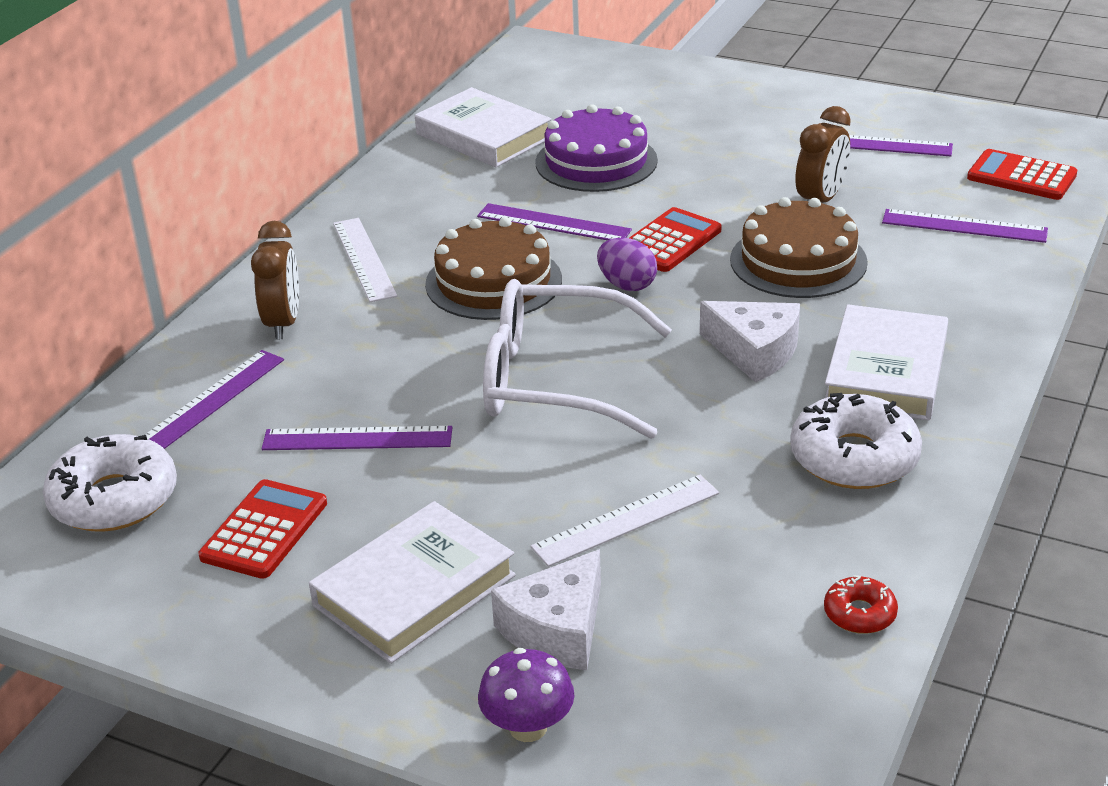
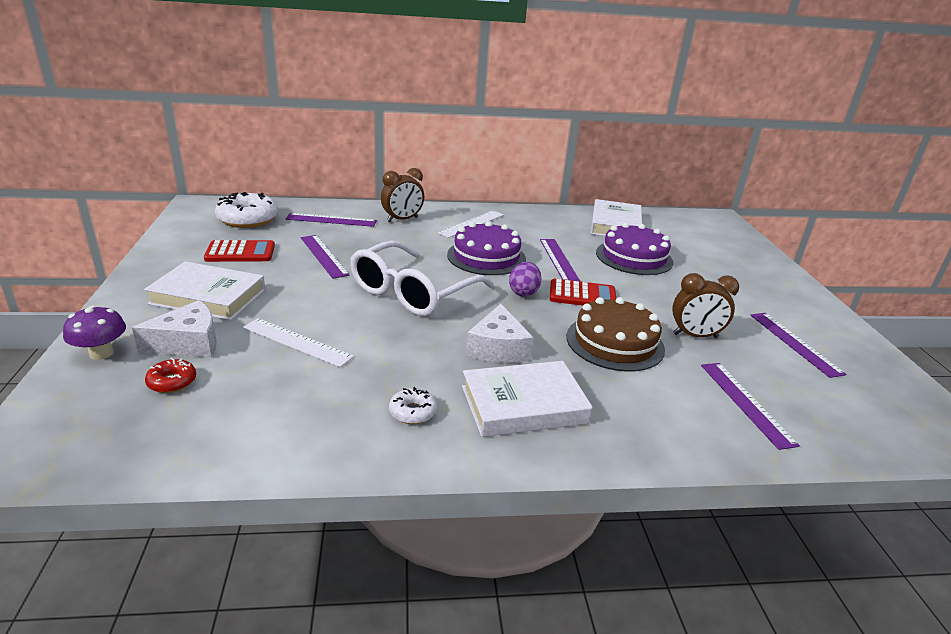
camera: 55 degrees right, 5 degrees down
(493, 282) = (486, 257): brown cake -> purple cake
(555, 380) = (413, 292): white glasses -> white glasses turned 120 degrees counterclockwise
(557, 629) = (188, 343): white cheese -> white cheese turned 150 degrees clockwise
(854, 457) = (412, 412): white donut -> white donut, size x0.50
(859, 613) = (239, 451): red donut -> red donut (172, 382)
(1021, 176) = (854, 418): red calculator -> none

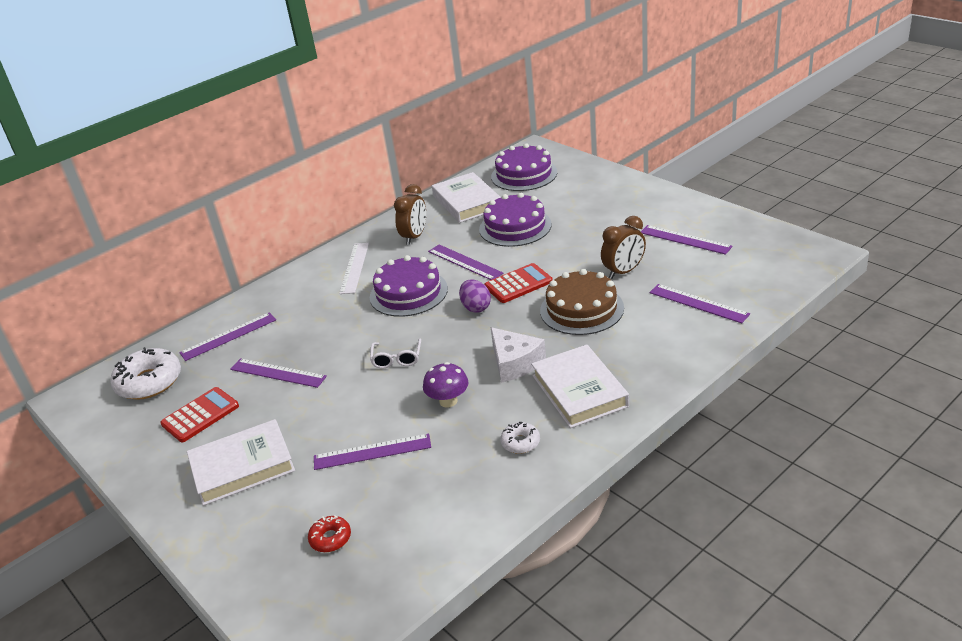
camera: 30 degrees left, 5 degrees up
(101, 353) = (238, 560): purple mushroom -> purple mushroom (448, 401)
(188, 343) = (292, 507): white cheese -> none
(297, 342) = (372, 452): white ruler -> purple ruler
(402, 220) = (290, 298): brown clock -> brown clock (414, 237)
(413, 292) = (397, 359): white glasses -> white glasses, size x0.44
(523, 404) = (579, 391): white book -> white book turned 60 degrees counterclockwise
(688, 229) = (524, 174): none -> purple cake

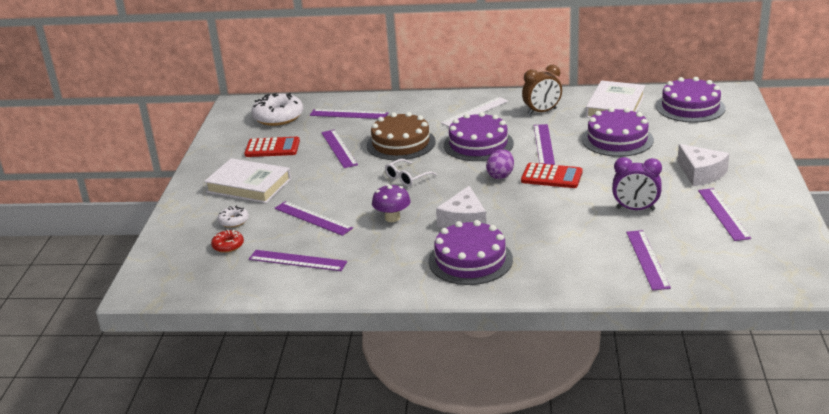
camera: 45 degrees right, 5 degrees down
(430, 500) = (297, 260): none -> purple ruler
(520, 442) = (388, 264): white donut -> white donut (233, 221)
(579, 391) = (470, 260): white book -> purple cake
(581, 309) = (562, 215): brown cake -> brown cake (401, 143)
(619, 219) = (701, 173): none -> white cheese
(624, 272) = (635, 209): brown clock -> purple clock

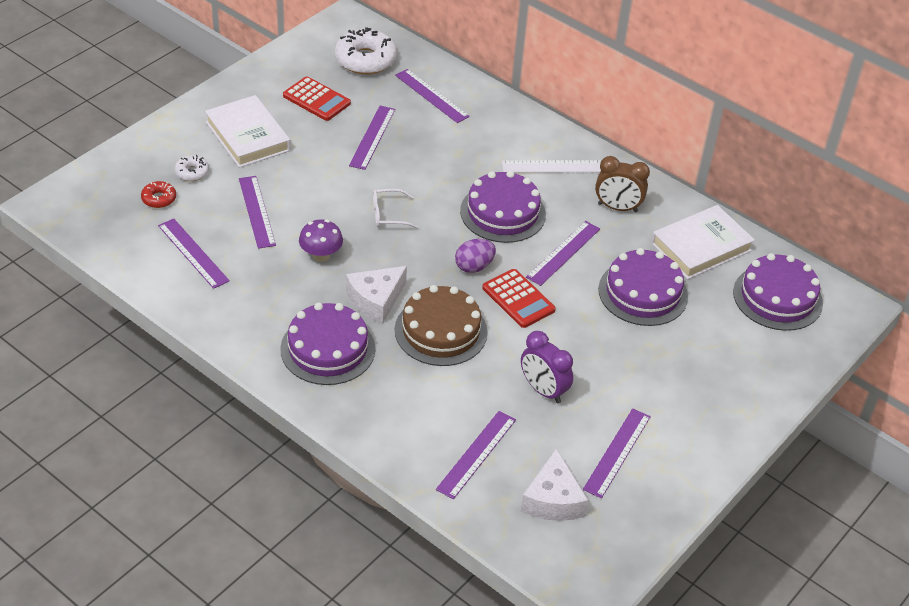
camera: 30 degrees right, 15 degrees up
(401, 143) = (434, 166): brown cake -> brown cake (441, 331)
(701, 173) = (664, 390): white cheese -> white cheese (553, 500)

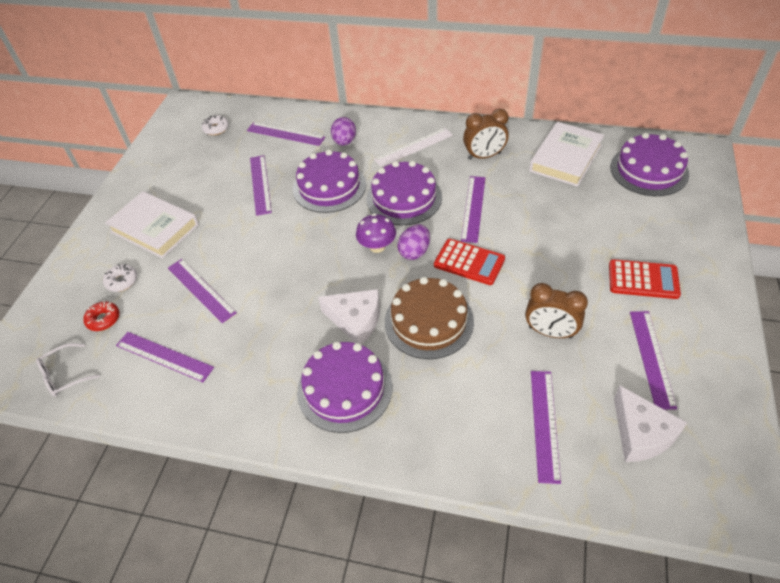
camera: 20 degrees left, 5 degrees up
(316, 100) = (195, 174): red calculator -> red calculator (643, 280)
(321, 255) = (282, 303): purple mushroom -> purple mushroom (377, 246)
(365, 60) = (216, 129): white donut -> white donut, size x0.50
(376, 300) = (355, 320): white cheese -> white cheese turned 90 degrees counterclockwise
(388, 214) = (315, 241): white glasses -> white glasses (64, 375)
(485, 130) = (344, 142): none -> purple egg
(543, 390) = (550, 332): purple clock -> brown clock
(643, 293) = (555, 212): purple cake -> purple cake (329, 186)

